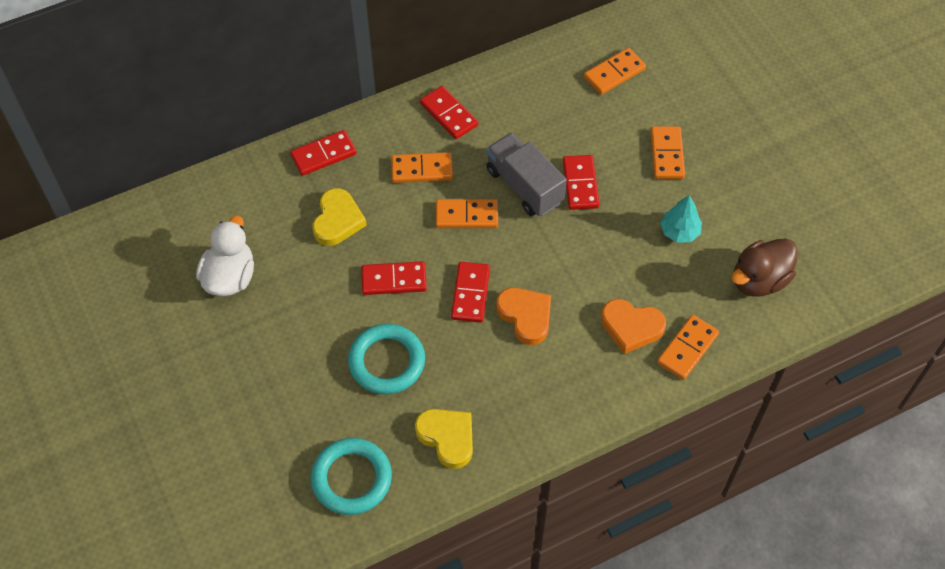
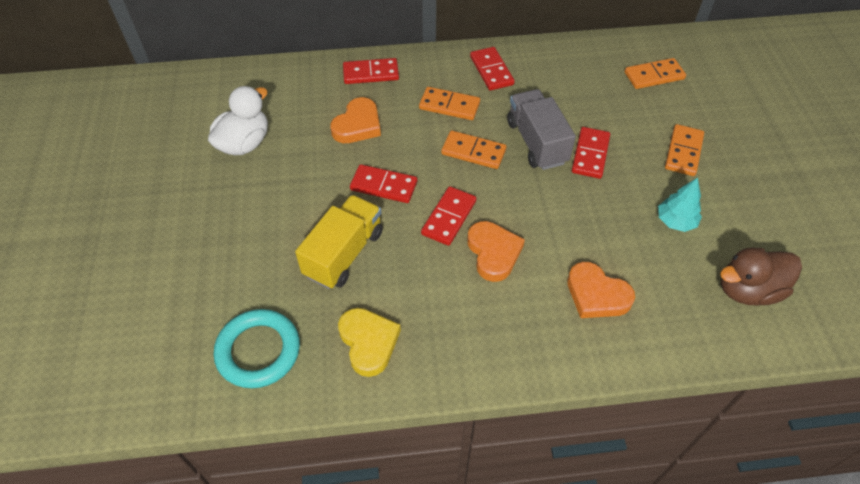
camera: 20 degrees right, 5 degrees down
(337, 220) = (358, 125): yellow heart -> orange heart
(387, 362) = (344, 253): turquoise ring -> yellow truck
(687, 348) = (649, 334): orange domino -> none

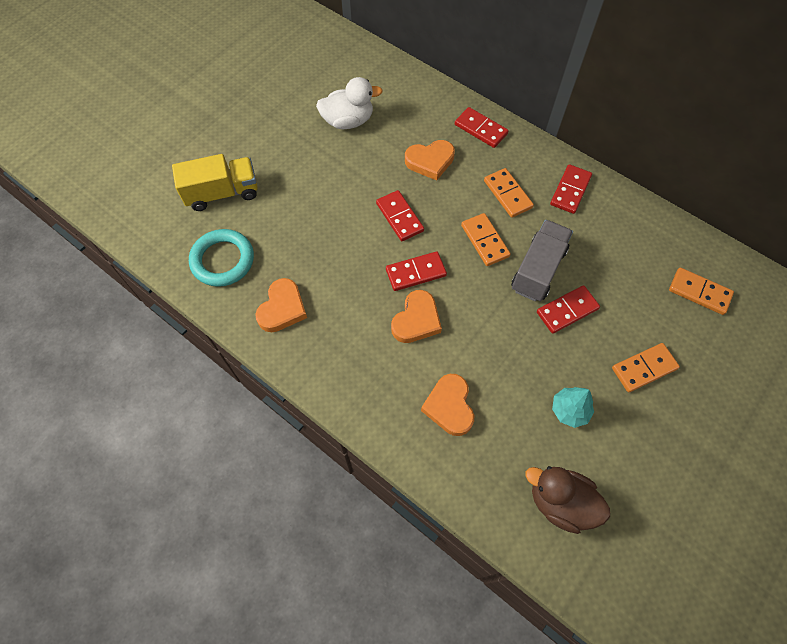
camera: 45 degrees right, 10 degrees up
(344, 253) = (328, 242): yellow truck -> yellow truck (222, 193)
(368, 342) = (282, 308): yellow heart -> orange heart

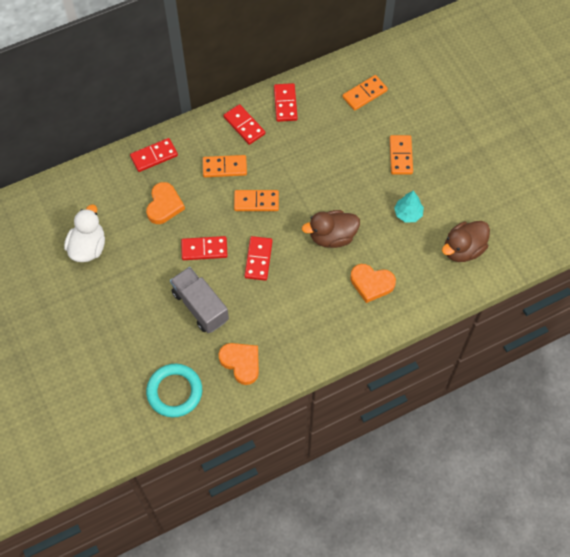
camera: 65 degrees left, 0 degrees up
(222, 193) = (107, 371): yellow truck -> none
(416, 320) = (297, 276): orange heart -> none
(487, 336) = (332, 236): none -> brown duck
(538, 270) = (298, 180): grey truck -> grey truck (200, 306)
(567, 311) = (338, 178): red domino -> red domino (285, 104)

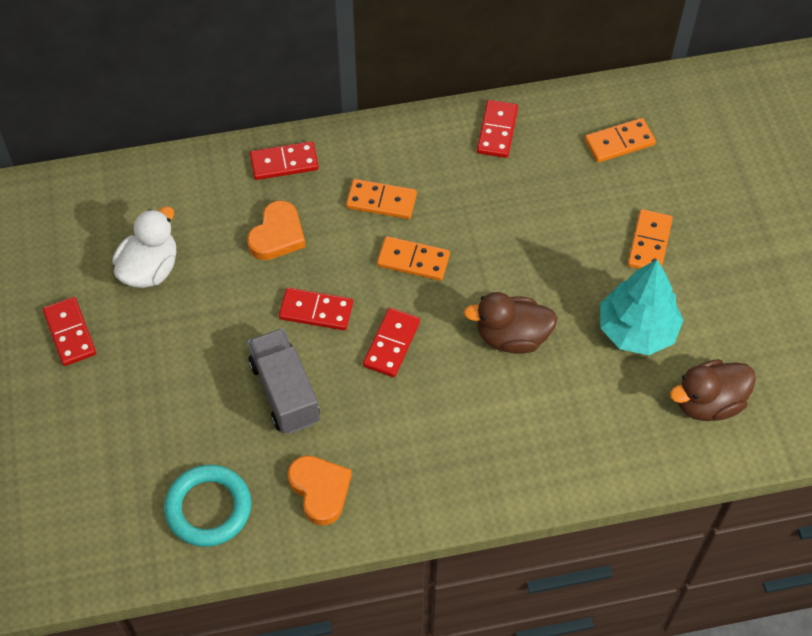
camera: 15 degrees right, 5 degrees down
(244, 125) = (428, 148): red domino -> red domino (70, 333)
(371, 283) = (552, 420): orange heart -> none
(408, 214) = (637, 330): turquoise tree -> turquoise tree, size x1.80

